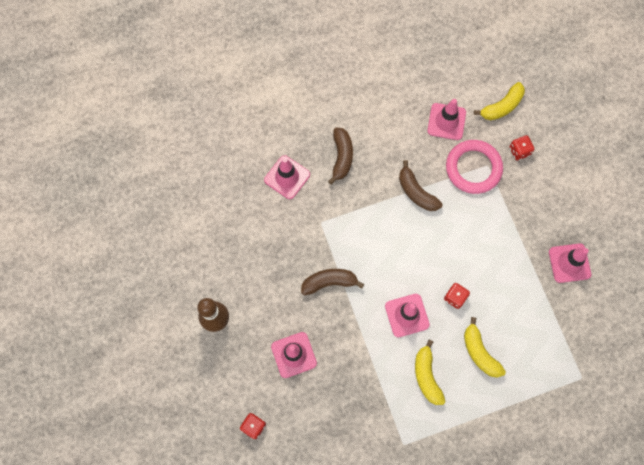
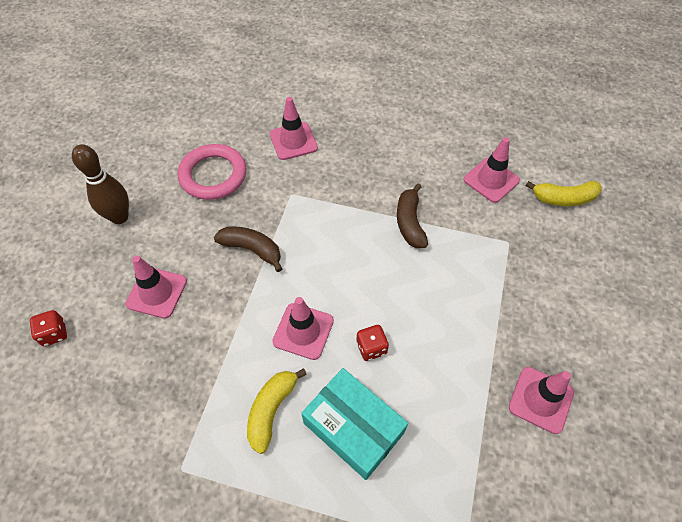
camera: 35 degrees right, 15 degrees down
(341, 157) = (359, 153): brown banana -> none
(473, 168) = (489, 235): pink ring -> pink ring (213, 175)
(480, 352) = (353, 427): yellow banana -> turquoise box
(519, 151) = (555, 249): red dice -> none

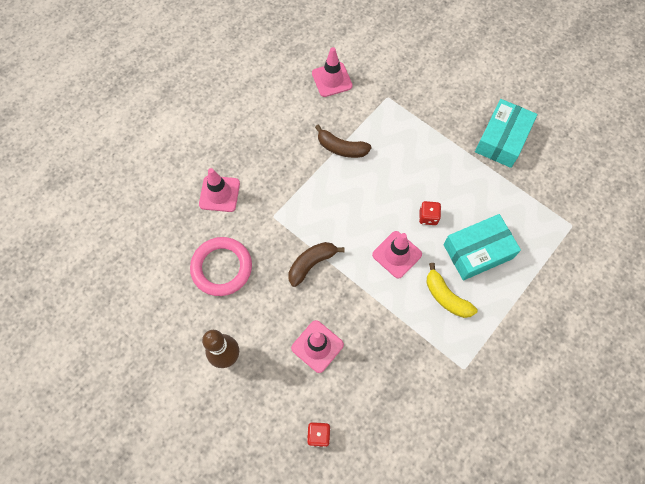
camera: 65 degrees left, 10 degrees up
(541, 399) = (502, 139): pink traffic cone -> turquoise box
(564, 198) = (370, 46): yellow banana -> none

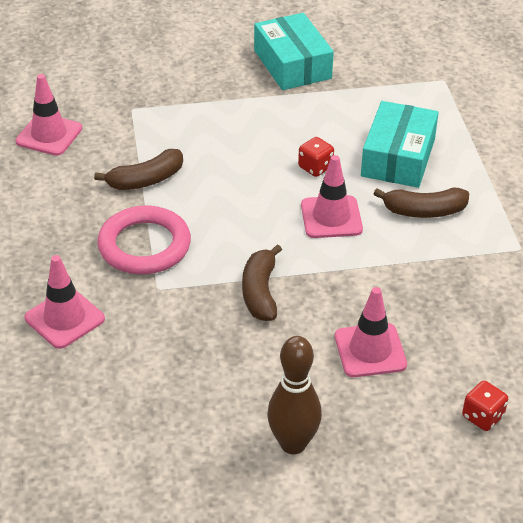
camera: 50 degrees left, 25 degrees down
(221, 268) = (168, 377): pink ring -> pink ring (144, 245)
(446, 297) = (424, 211): yellow banana -> brown banana

